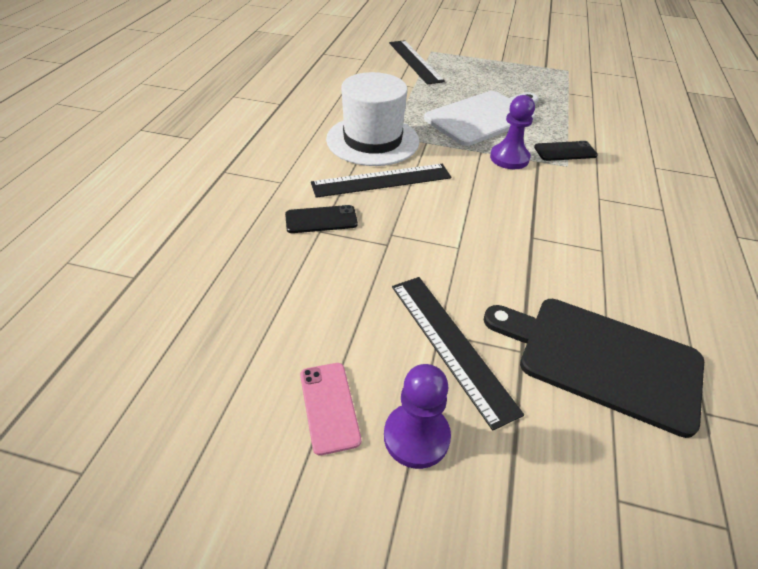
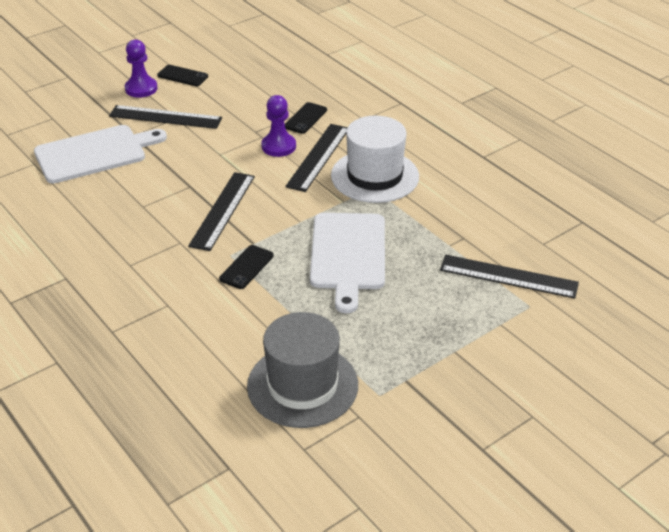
camera: 130 degrees right, 5 degrees down
(329, 407) = (182, 76): pink phone -> black phone
(509, 158) = (274, 230): purple pawn -> purple pawn (278, 146)
(530, 196) = (222, 210): none -> black ruler
(602, 359) = (94, 153): black cutting board -> white cutting board
(606, 91) = (302, 385): none -> grey hat

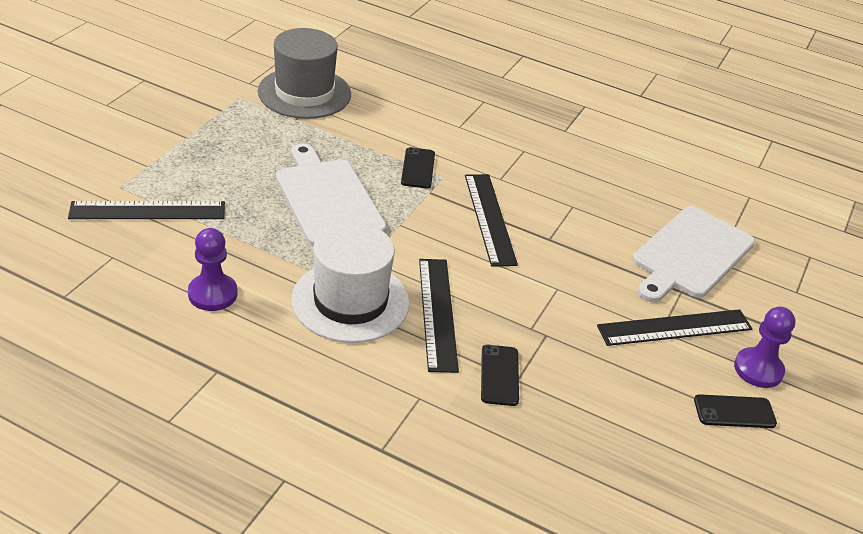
camera: 150 degrees right, 0 degrees up
(278, 146) = (498, 317): purple pawn -> purple pawn (212, 294)

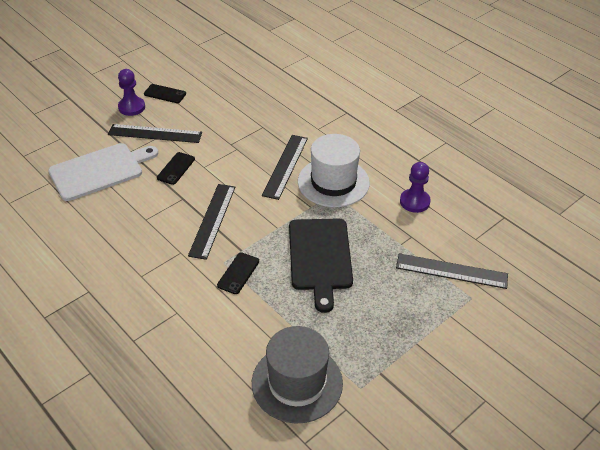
camera: 155 degrees left, 5 degrees up
(327, 199) = (320, 257): white cutting board -> black cutting board
(499, 375) = (271, 130): black phone -> black phone (176, 168)

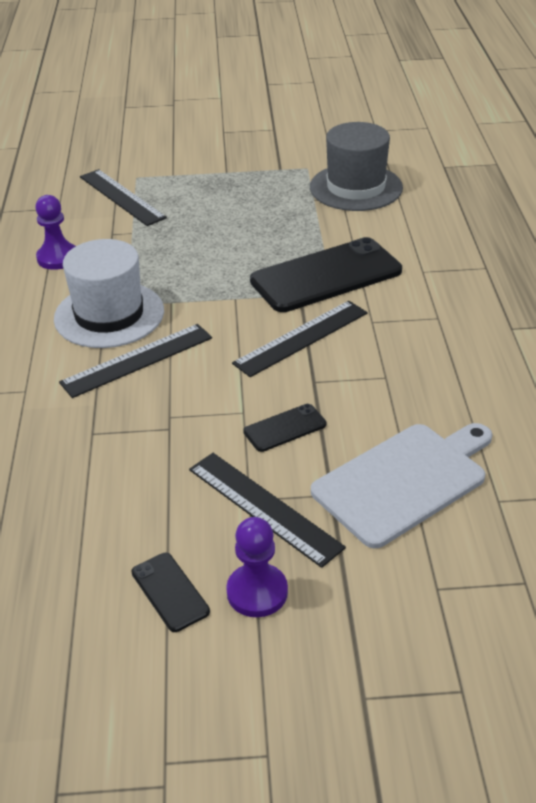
camera: 140 degrees left, 5 degrees down
(99, 171) = (404, 481): white cutting board -> white cutting board turned 135 degrees clockwise
(238, 273) = (326, 276): black phone -> black phone, size x2.20
(320, 257) = (225, 254): black cutting board -> none

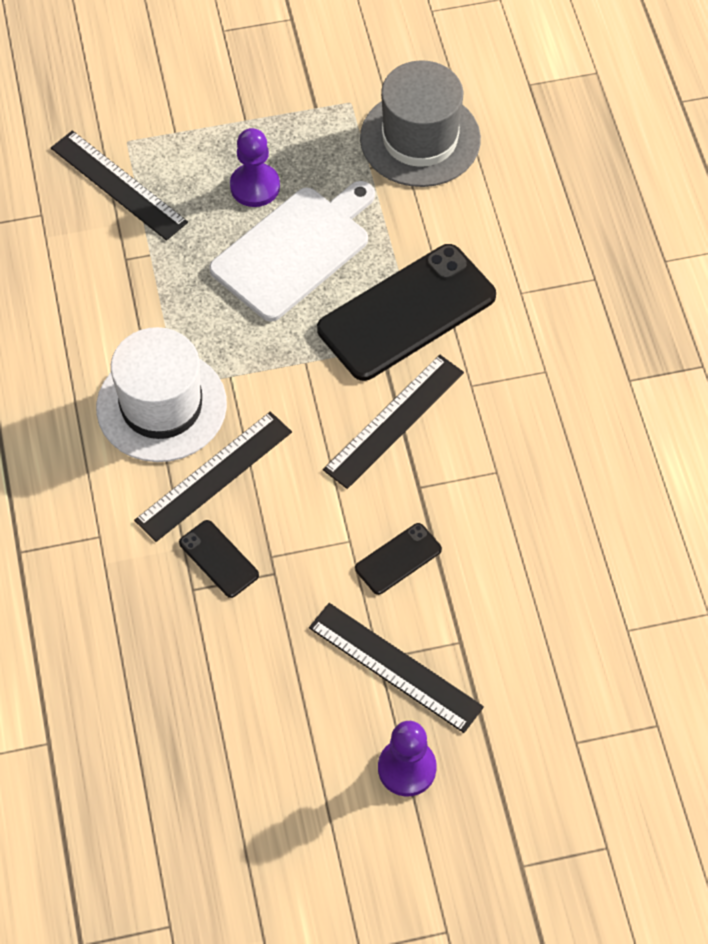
camera: 10 degrees left, 20 degrees up
(58, 258) = (69, 311): purple pawn -> purple pawn (255, 186)
(170, 592) = (323, 779): black phone -> black phone (218, 559)
(404, 481) = (531, 616): white cutting board -> white cutting board (294, 250)

